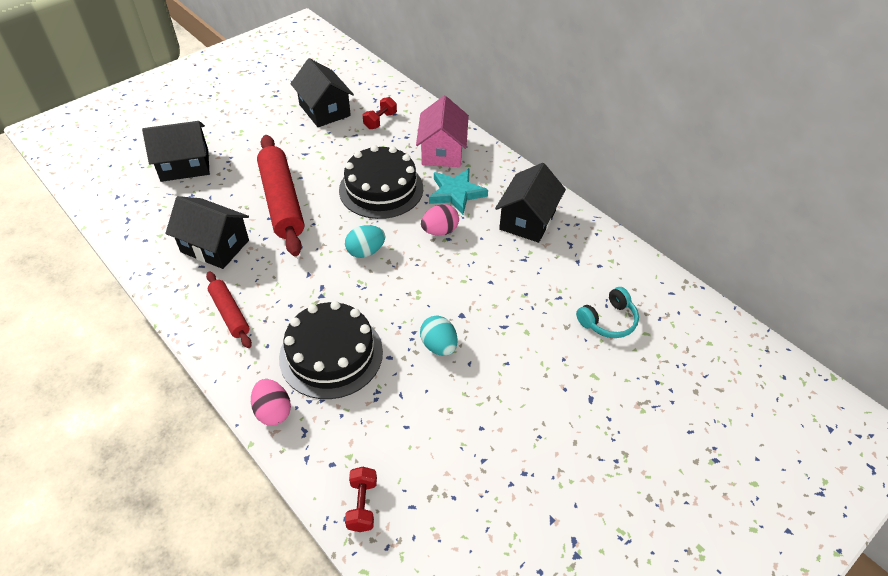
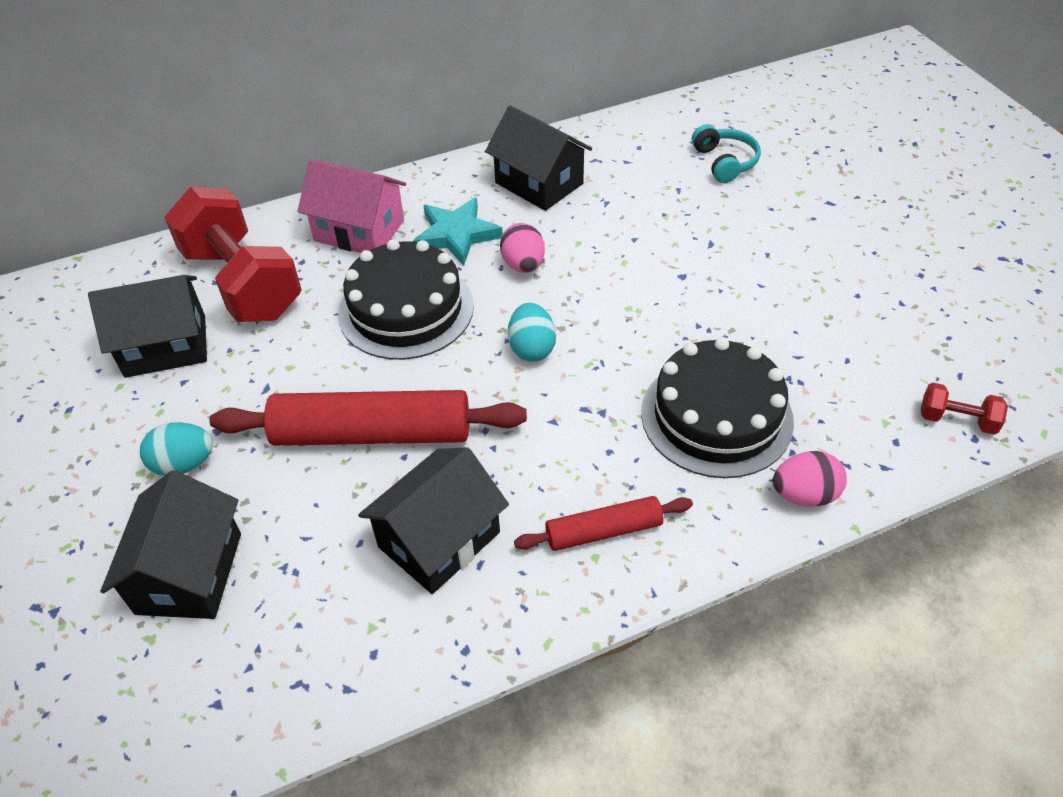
camera: 70 degrees left, 0 degrees up
(380, 121) = (242, 283): red dumbbell -> red dumbbell, size x2.40
(439, 346) = (727, 306): turquoise egg -> turquoise egg (184, 464)

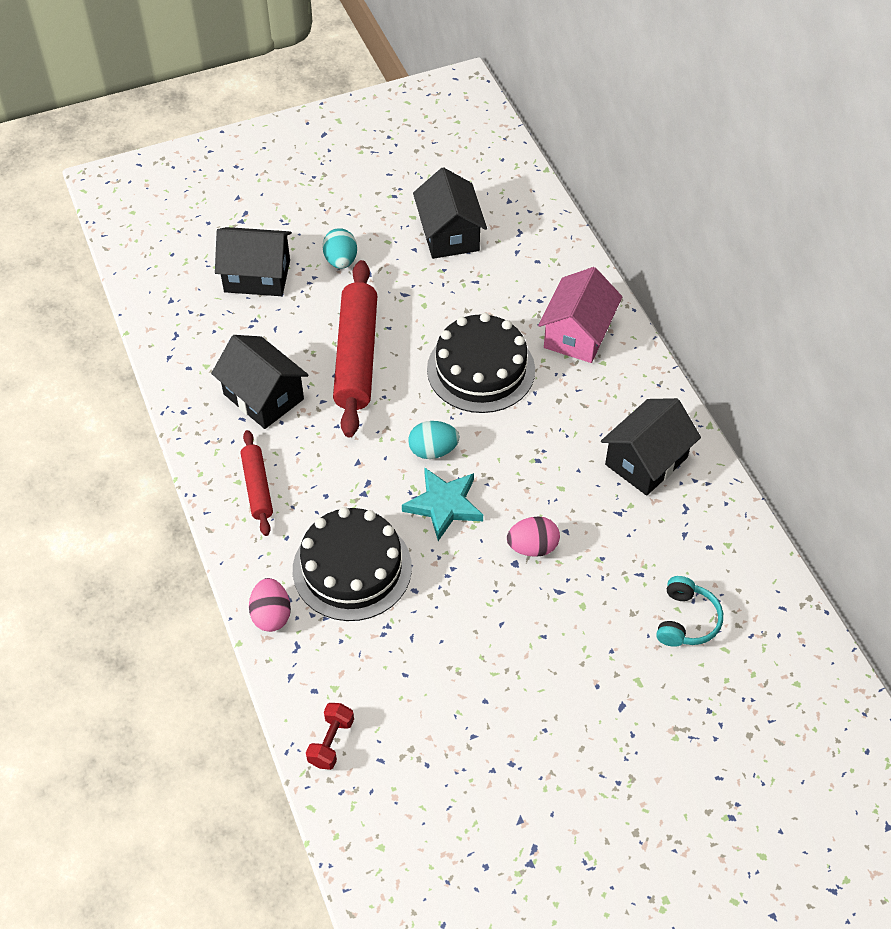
camera: 90 degrees right, 5 degrees up
(242, 283) = (515, 268): red dumbbell -> none
(456, 235) = (571, 400): turquoise star -> turquoise star (444, 505)
(523, 265) = (531, 447): pink egg -> pink egg (532, 547)
(725, 162) = (686, 620): turquoise headphones -> turquoise headphones turned 60 degrees counterclockwise

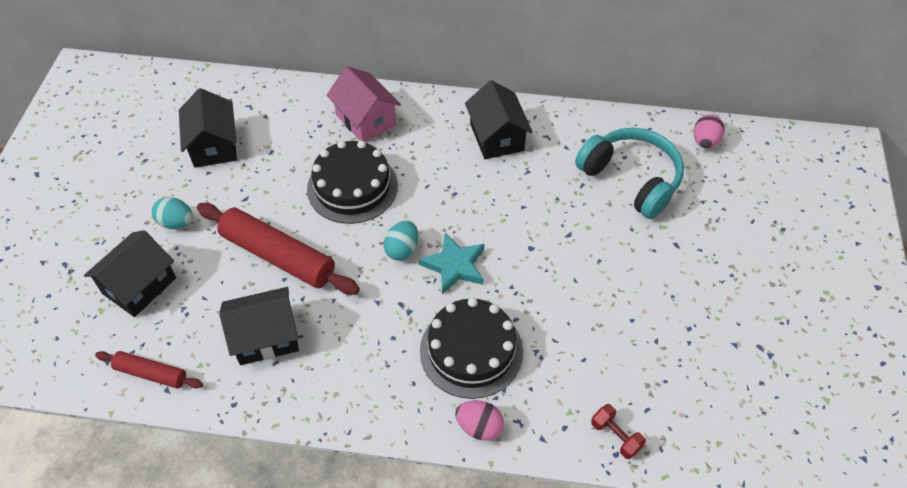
camera: 60 degrees left, 0 degrees up
(257, 487) = (352, 382): red rolling pin -> red rolling pin (151, 373)
(449, 234) = (214, 145): black house -> black house turned 60 degrees clockwise
(532, 547) = (524, 231): pink egg -> pink egg (705, 141)
(686, 620) = (631, 179): turquoise headphones -> turquoise headphones, size x1.90

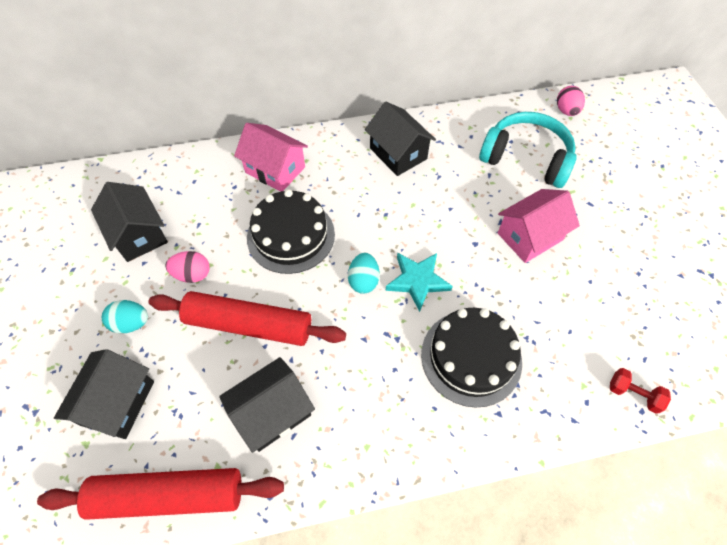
camera: 20 degrees left, 5 degrees up
(151, 373) = (168, 495): red rolling pin -> red rolling pin, size x1.85
(479, 427) = (514, 430): pink egg -> pink egg (192, 274)
(591, 258) = (530, 236): none -> pink house

